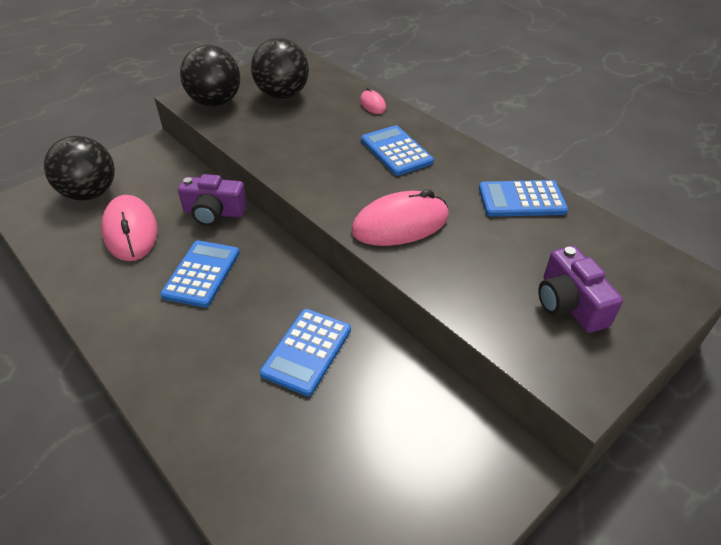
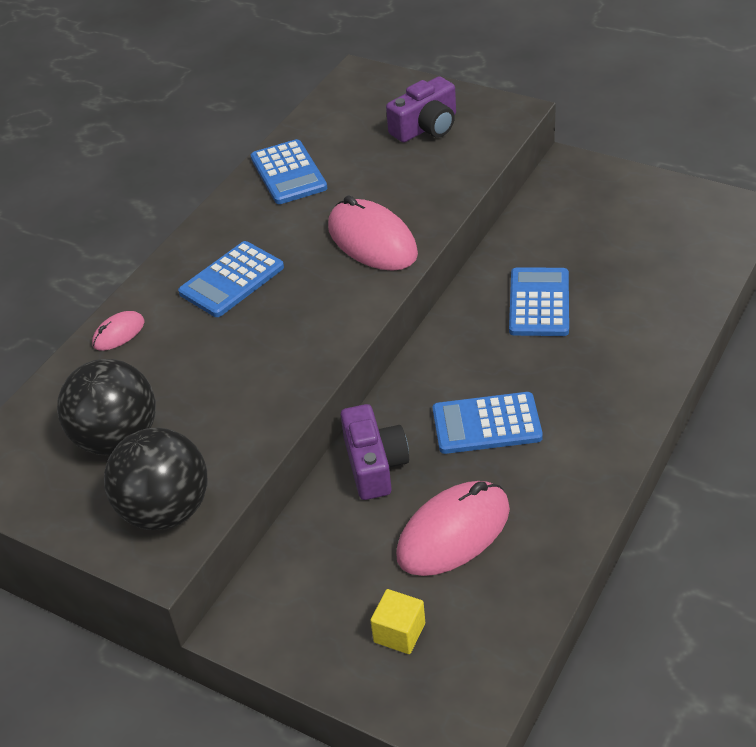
camera: 105 degrees left, 0 degrees up
(90, 194) = (399, 633): black ball -> yellow cube
(307, 351) = (539, 303): blue calculator -> blue calculator turned 90 degrees counterclockwise

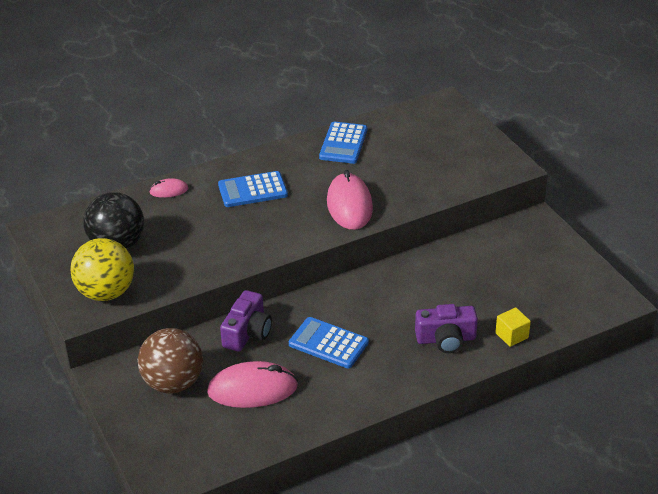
camera: 30 degrees right, 5 degrees down
(166, 510) = (106, 292): black ball -> yellow ball
(344, 583) = (173, 383): none -> brown ball
(399, 633) = (176, 422): yellow cube -> yellow cube (511, 335)
(426, 127) = (451, 152): purple camera -> purple camera (446, 339)
(539, 303) = (429, 293): blue calculator -> none

